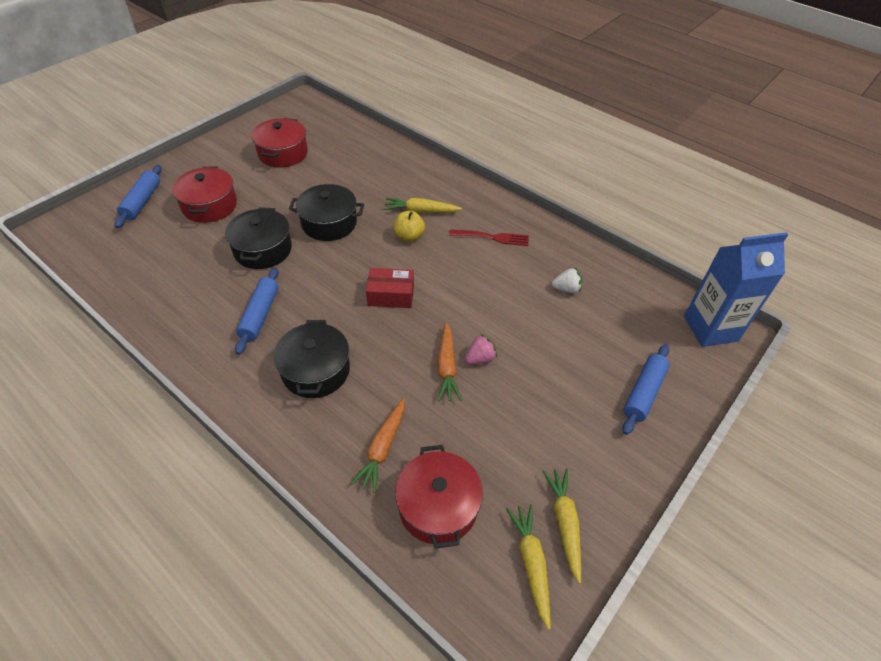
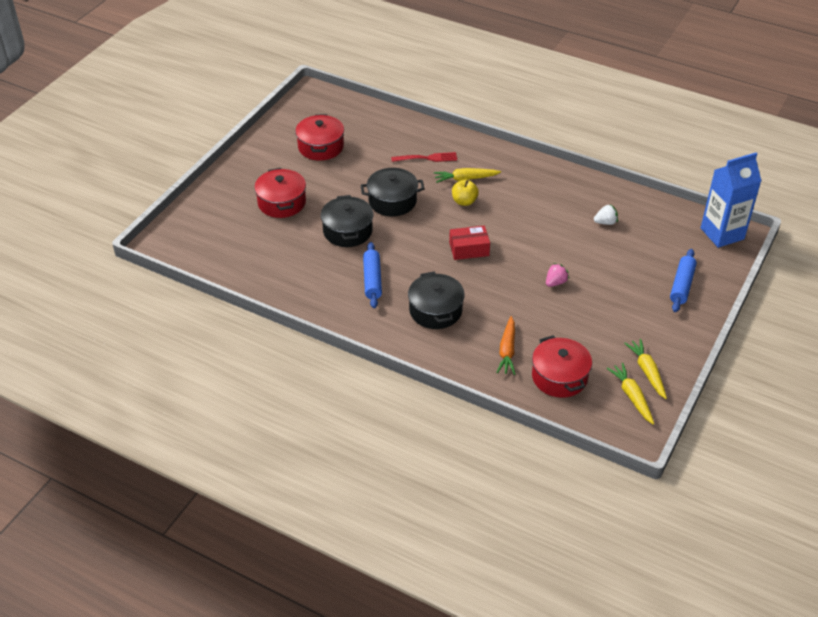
camera: 10 degrees left, 5 degrees down
(142, 202) = (220, 208): blue rolling pin -> none
(447, 367) = (533, 292): orange carrot -> none
(492, 237) = (533, 191): red fork -> red fork (426, 158)

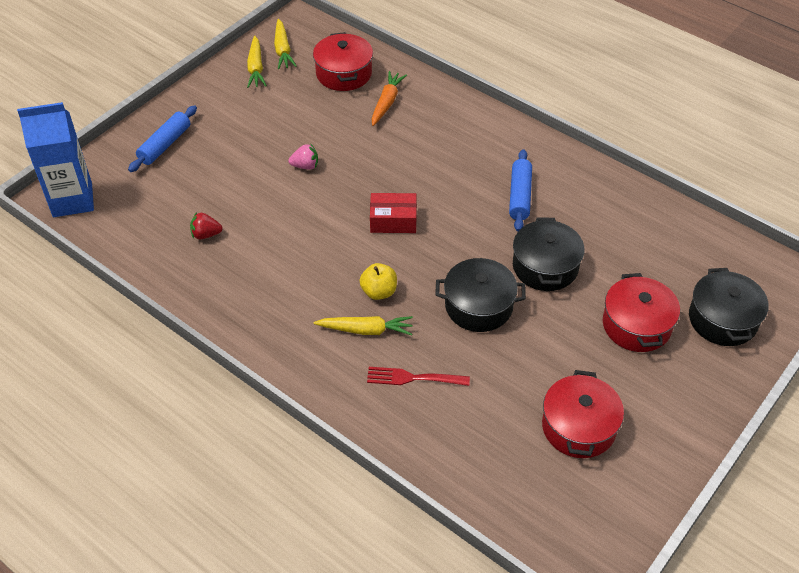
camera: 170 degrees left, 5 degrees up
(435, 310) = (452, 151): black pot -> black pot (722, 319)
(555, 282) = (305, 166): pink strawberry -> pink strawberry turned 150 degrees counterclockwise
(605, 222) = (206, 234): white strawberry -> red strawberry

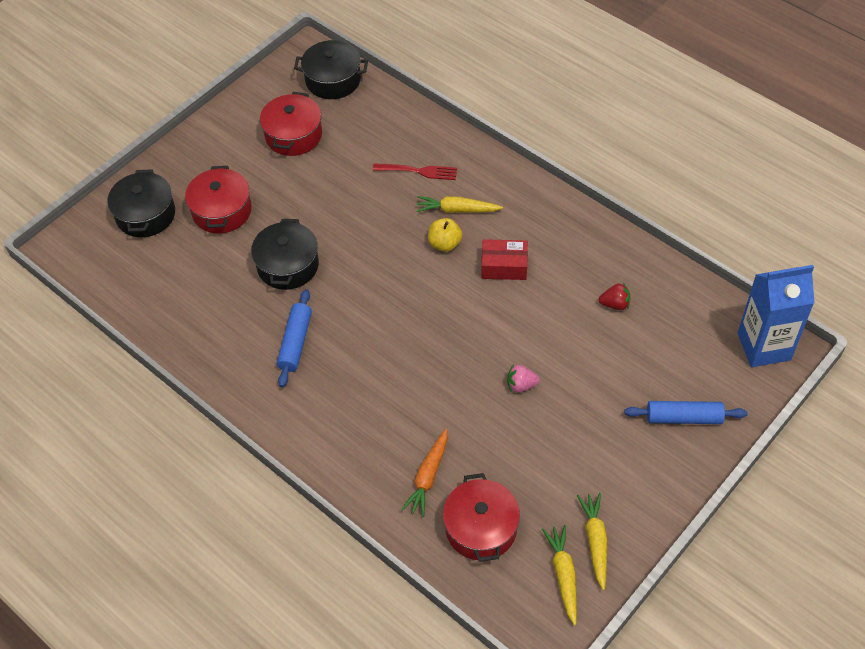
camera: 175 degrees left, 5 degrees up
(165, 145) = (684, 418): blue rolling pin -> blue rolling pin turned 60 degrees clockwise
(393, 220) = (428, 316): red box -> red box (504, 266)
(478, 306) = (356, 229): black pot -> black pot (333, 80)

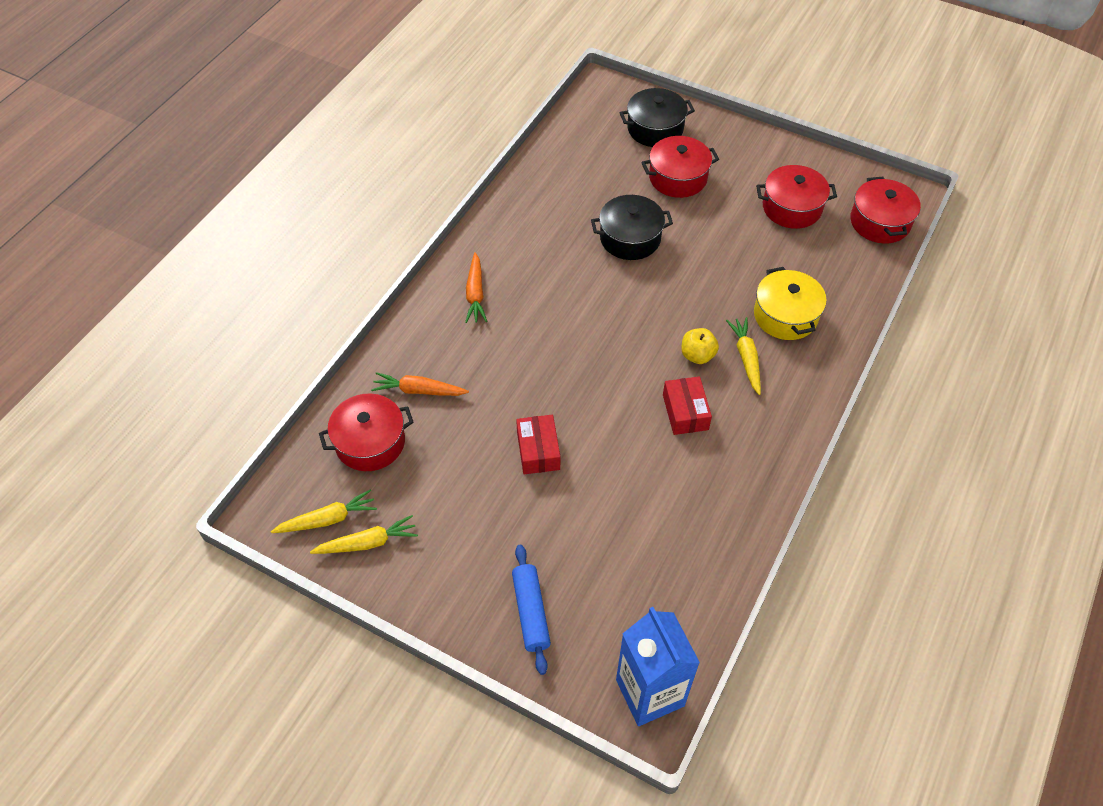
camera: 75 degrees right, 0 degrees up
(295, 343) = (544, 263): blue rolling pin -> none
(317, 409) = (475, 294): none -> orange carrot
(333, 80) = (880, 222): black pot -> red pot
(418, 171) = (785, 315): red fork -> yellow pot
(521, 385) = (538, 451): pink strawberry -> red box
(615, 304) = (666, 525): red strawberry -> none

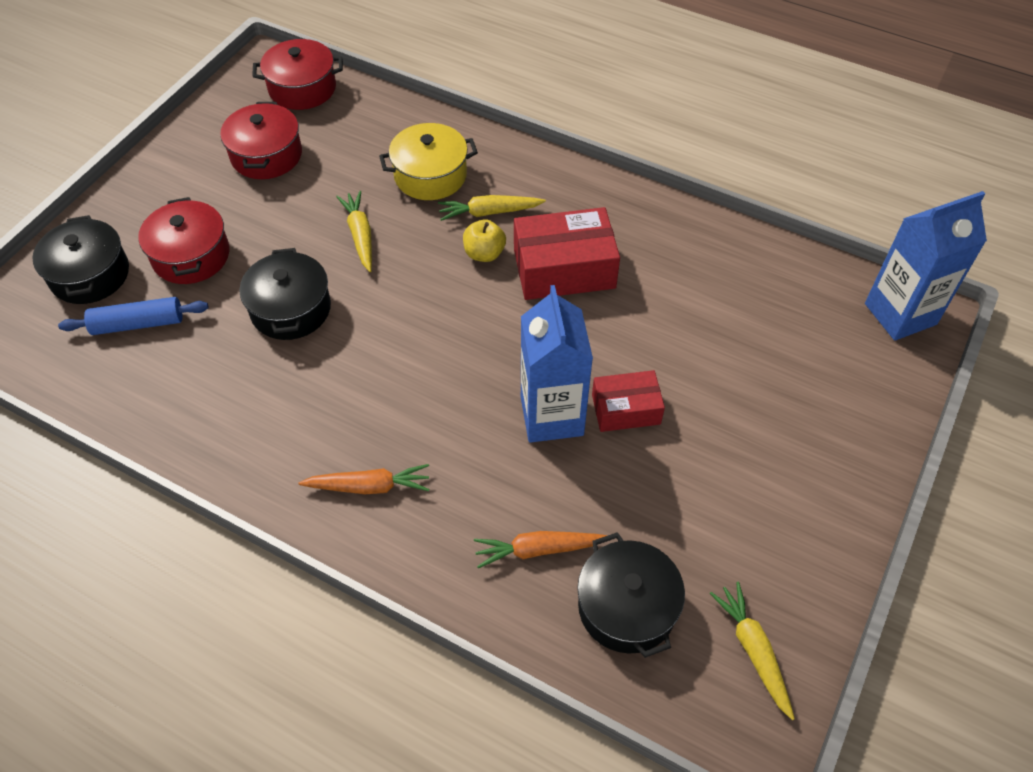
camera: 90 degrees left, 0 degrees up
(367, 543) = (780, 596): yellow carrot -> yellow carrot (360, 235)
(370, 442) = (626, 607): red pot -> black pot
(419, 390) = (538, 550): orange carrot -> orange carrot turned 75 degrees clockwise
(530, 612) = (837, 415): blue rolling pin -> blue rolling pin (138, 324)
(532, 400) = (551, 416): none -> blue carton
(685, 412) = (564, 269): red box -> red box, size x1.65

